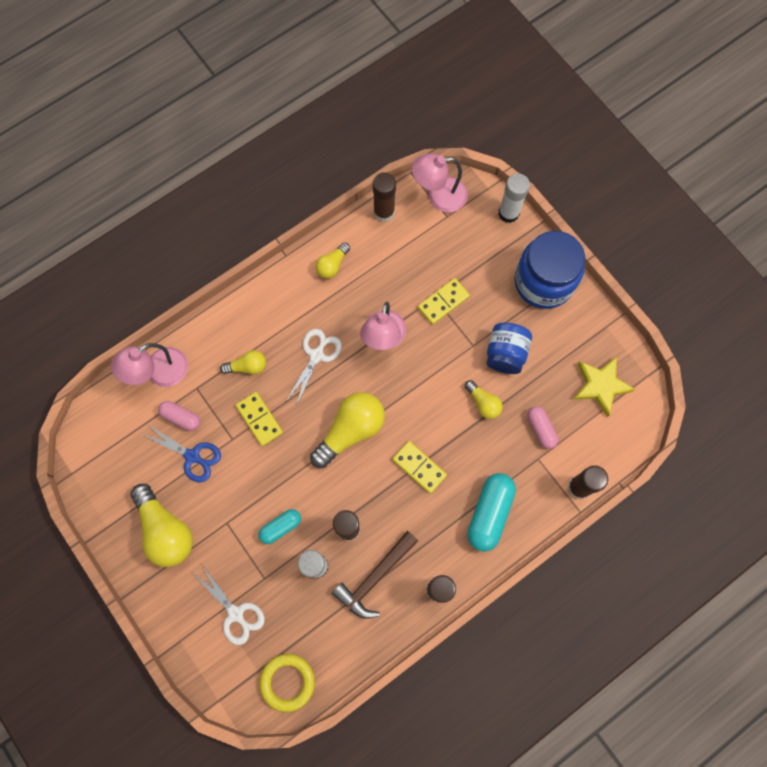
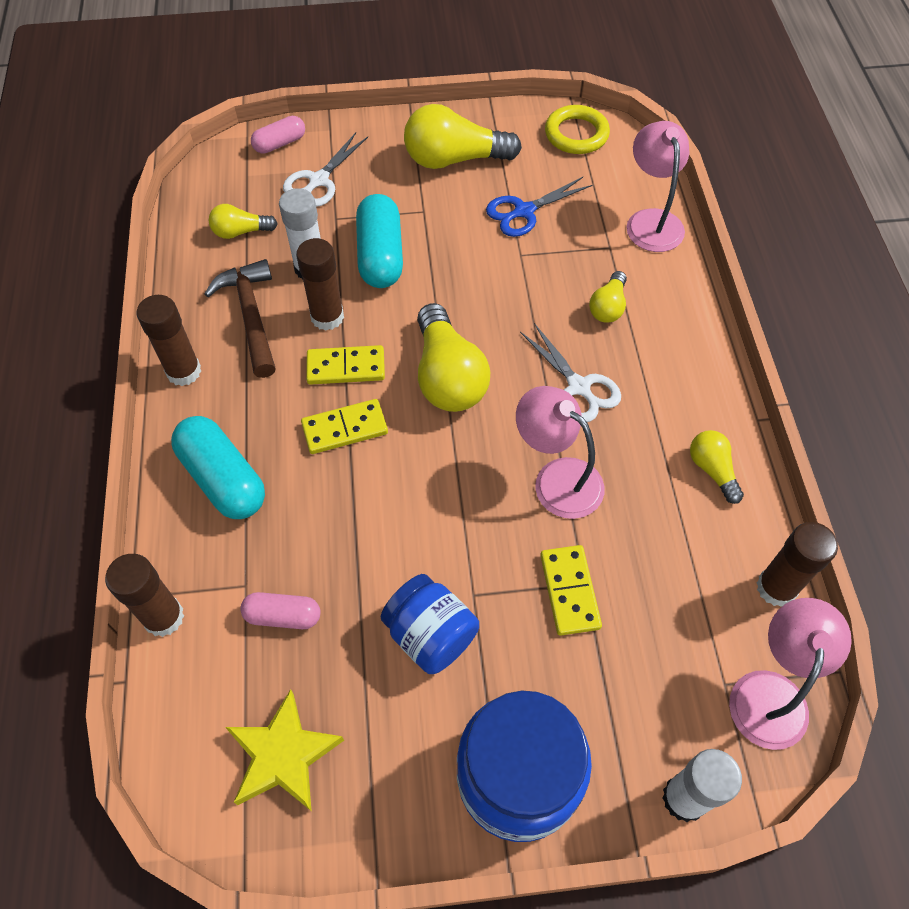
camera: 120 degrees right, 15 degrees down
(181, 417) = (580, 219): pink capsule -> pink capsule (280, 143)
(236, 614) = (319, 180): white scissors -> white scissors turned 45 degrees counterclockwise
(259, 419) = (528, 290): yellow domino -> yellow domino (346, 367)
(281, 527) = (380, 255): turquoise capsule -> turquoise capsule, size x1.72
(287, 682) = (214, 193): yellow ring -> yellow ring (576, 134)
(483, 403) = (376, 557): yellow light bulb -> yellow light bulb (241, 232)

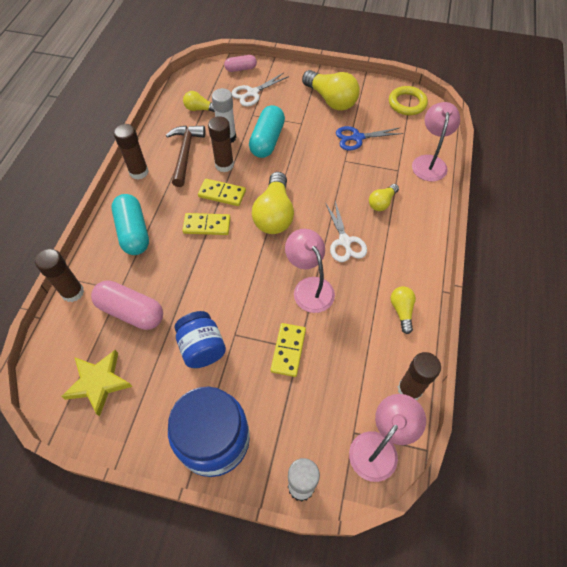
camera: 20 degrees right, 0 degrees up
(283, 616) = (131, 312): pink capsule -> pink capsule, size x1.72
(454, 159) = (331, 100): yellow light bulb -> yellow light bulb turned 150 degrees counterclockwise

